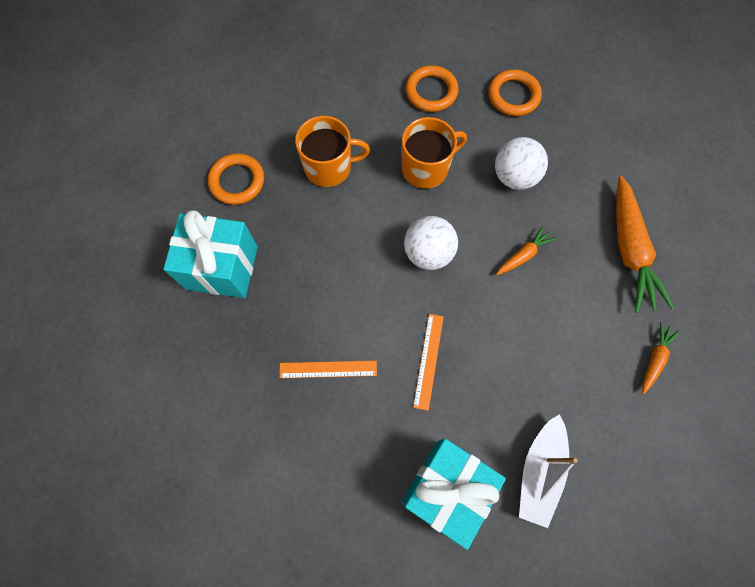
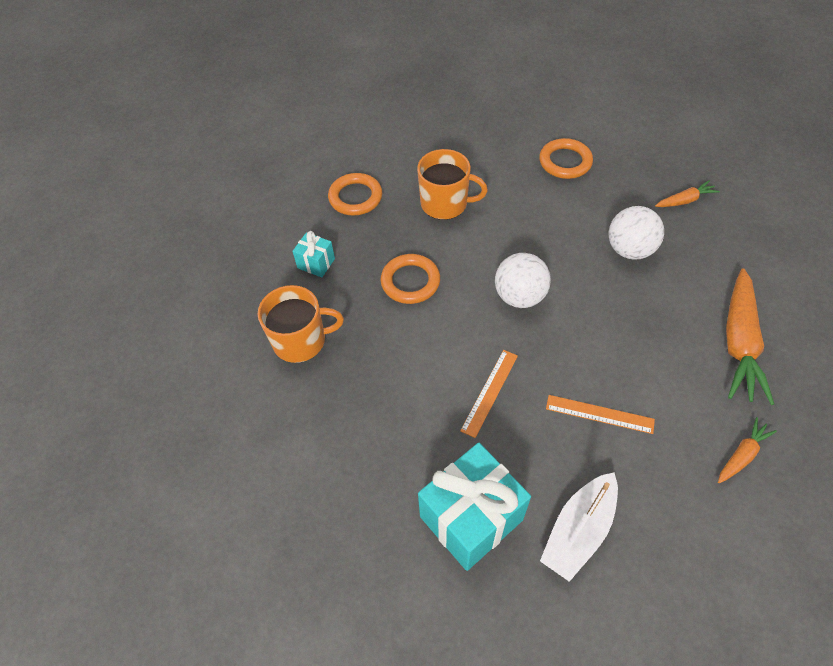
camera: 20 degrees right, 15 degrees down
(222, 267) = (316, 263): turquoise gift -> turquoise gift, size x0.48
(328, 369) = (385, 374): orange ruler -> orange ruler (599, 414)
(426, 168) = (540, 224): orange mug -> orange mug (301, 340)
(513, 96) = (648, 181): orange ring -> orange ring (410, 281)
(523, 255) = (619, 321): orange carrot -> orange carrot (685, 200)

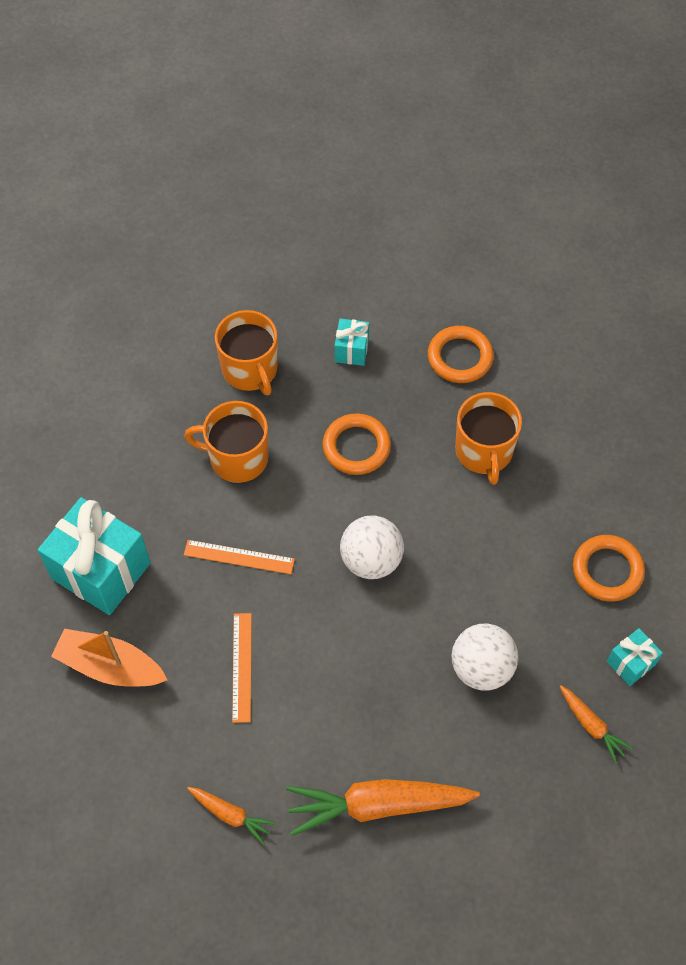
camera: 70 degrees right, 5 degrees up
(388, 371) = (237, 458): none -> orange mug
(579, 530) = (110, 666): white boat -> orange boat
(639, 168) = (631, 663): none -> turquoise gift

